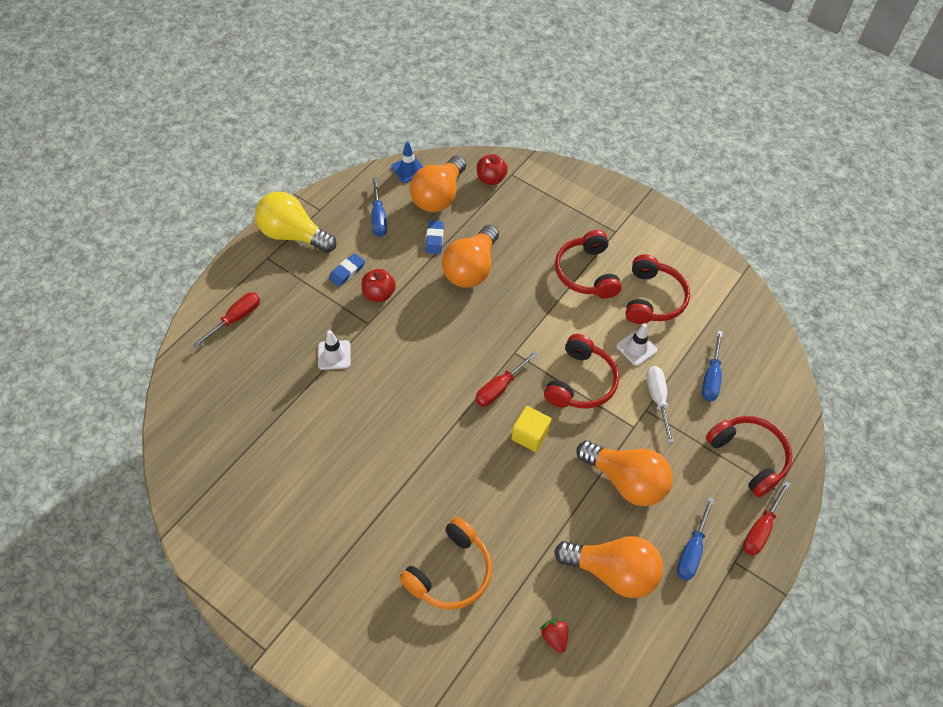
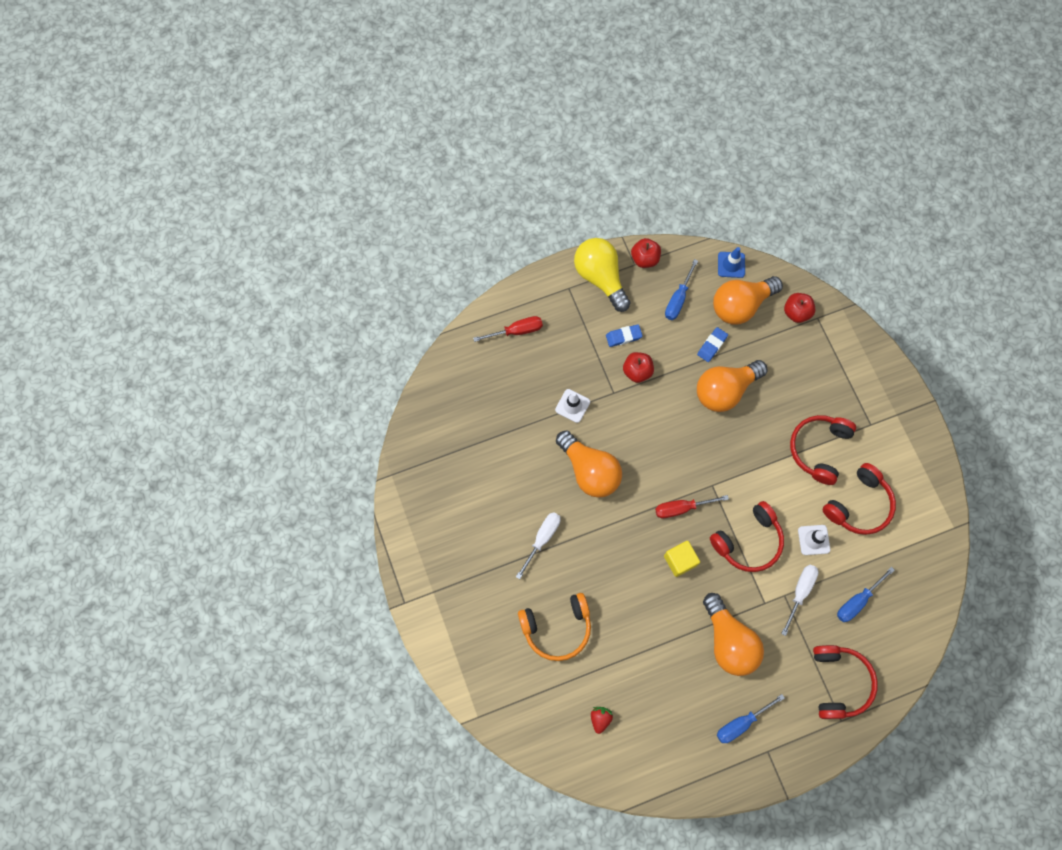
camera: 35 degrees right, 15 degrees up
(326, 201) = (644, 259): none -> red apple
(380, 493) = (542, 539): none -> white screwdriver
(612, 571) = (672, 701): orange light bulb -> orange light bulb (589, 471)
(760, 529) = (805, 741): red screwdriver -> none

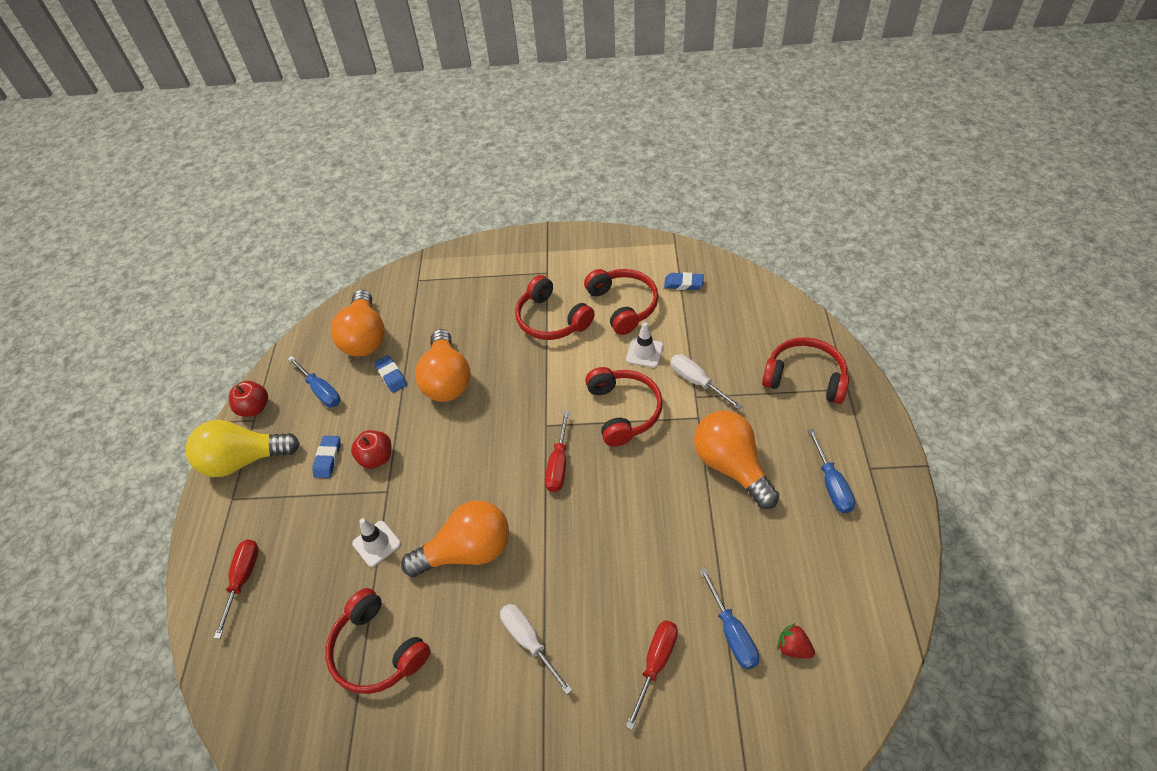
camera: 65 degrees left, 20 degrees down
(502, 443) = (377, 650): none -> red headphones
(557, 628) = (656, 663): orange headphones -> red screwdriver
(680, 560) = (619, 486): yellow cube -> none
(728, 641) = (731, 466): orange light bulb -> orange light bulb turned 120 degrees counterclockwise
(731, 265) = (317, 332): blue traffic cone -> none
(796, 312) = (402, 294): red apple -> none
(857, 601) = (722, 336): blue screwdriver -> blue screwdriver (732, 633)
(906, 550) = (683, 284): none -> blue eraser

